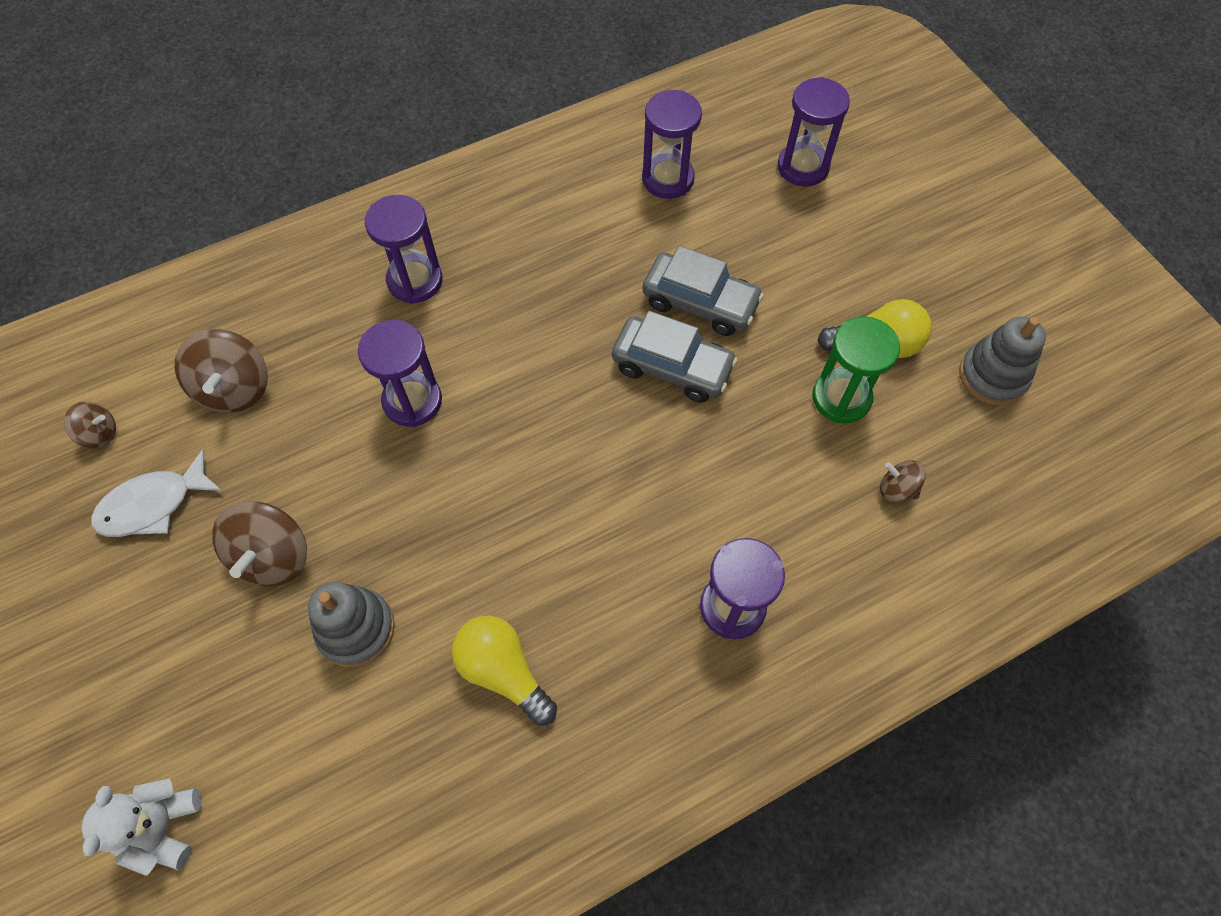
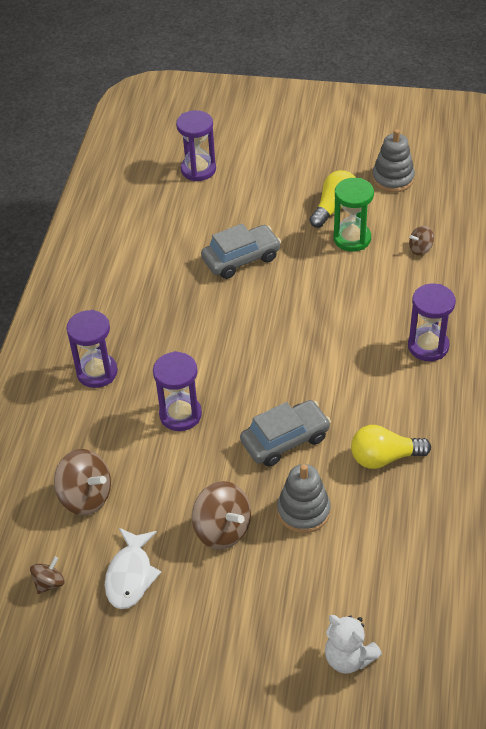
camera: 50 degrees left, 15 degrees down
(667, 179) = (146, 226): purple hourglass -> none
(672, 367) = (269, 292): grey car -> grey car (285, 440)

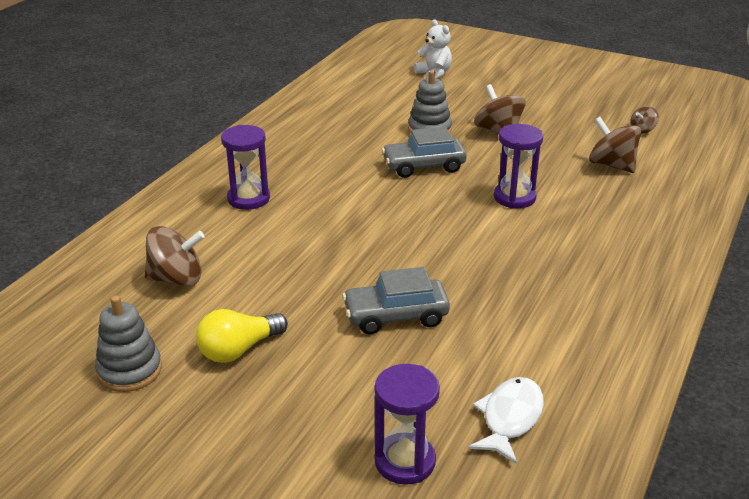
camera: 165 degrees left, 15 degrees down
(97, 372) = (597, 243): purple hourglass -> none
(130, 575) = (577, 124): white fish -> white fish (510, 418)
(352, 238) = (245, 307): green hourglass -> none
(384, 458) = (347, 143): yellow light bulb -> none
(420, 249) = (177, 279): brown spinning top -> brown spinning top, size x1.83

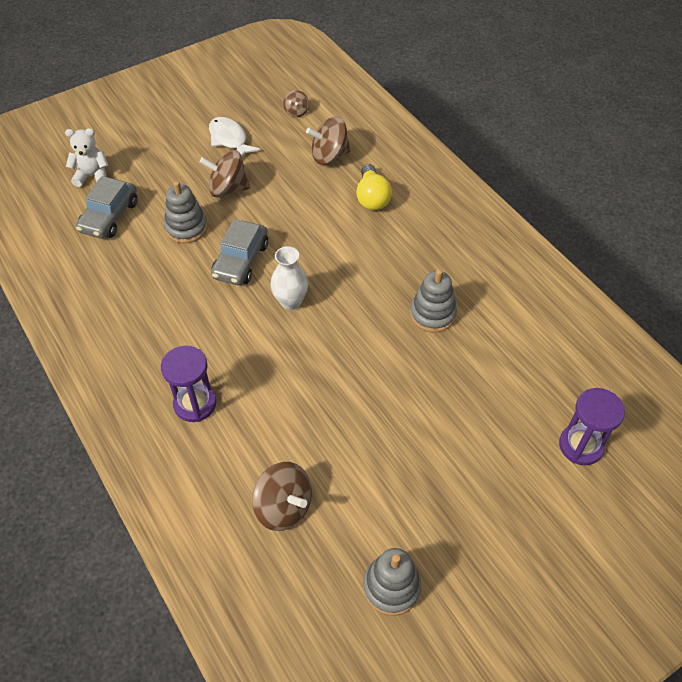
camera: 60 degrees left, 20 degrees up
(177, 279) = (283, 507): brown spinning top -> brown spinning top turned 105 degrees clockwise
(238, 350) = (410, 497): yellow light bulb -> yellow light bulb (372, 198)
(396, 316) = (428, 377): grey car -> grey car (109, 217)
(405, 206) = (290, 302): none -> white vase
(481, 292) = (432, 314): none -> grey stacking toy
(510, 418) = (569, 369): white fish -> white fish (229, 139)
(514, 197) = (329, 231): purple hourglass -> none

